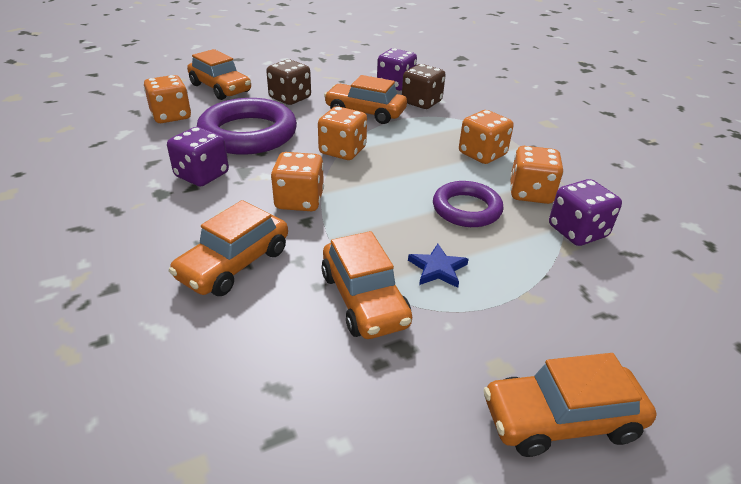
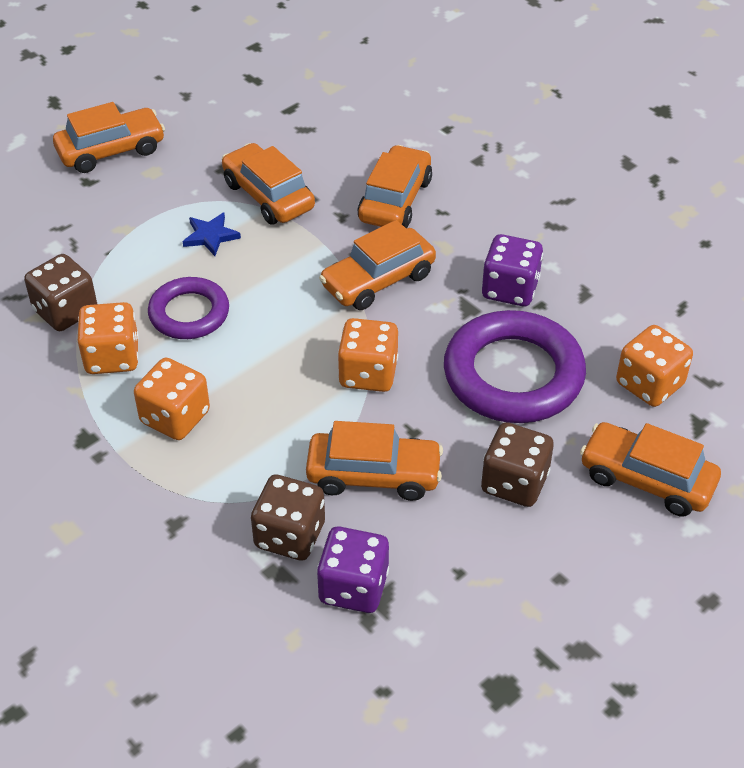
camera: 165 degrees right, 10 degrees up
(299, 201) = (378, 280): orange dice -> orange car
(577, 231) = (65, 311): purple dice -> brown dice

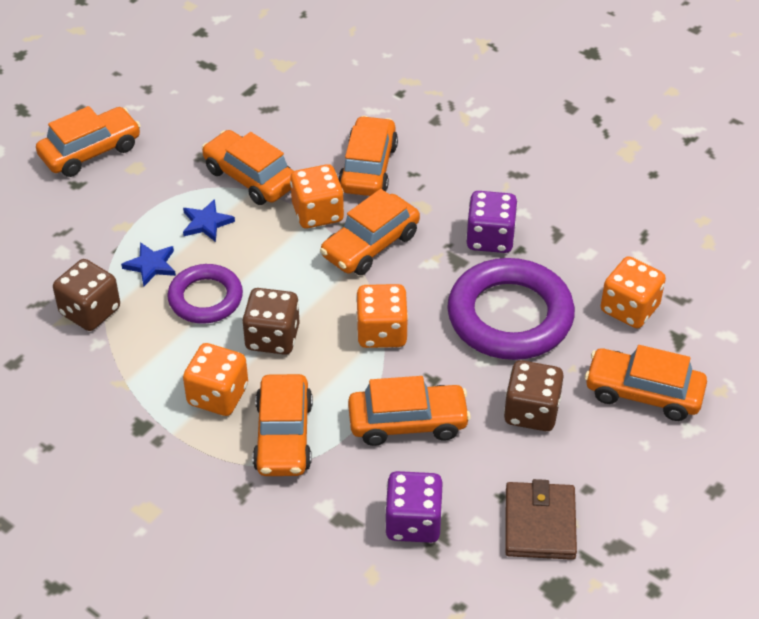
camera: 10 degrees left, 0 degrees up
(112, 357) = (145, 348): orange dice -> orange dice (317, 213)
(141, 272) = (151, 265): none -> blue star
(234, 471) = (283, 436): none -> orange car
(290, 535) = (347, 486): brown dice -> brown dice (272, 337)
(496, 610) = (539, 524): none -> brown wallet

